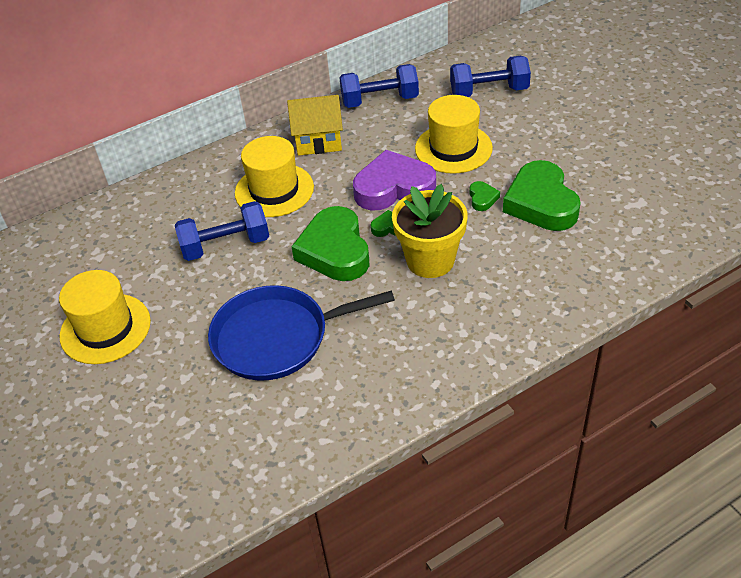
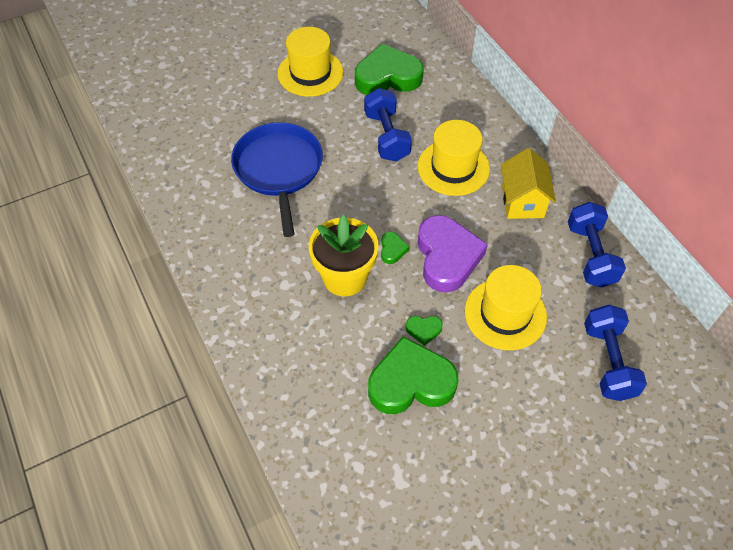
camera: 90 degrees right, 10 degrees up
(335, 251) = (368, 209): green heart -> green heart (387, 77)

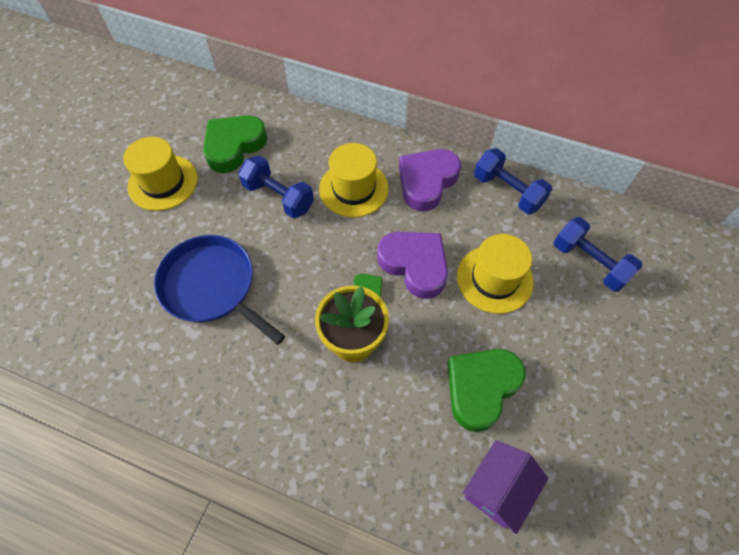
camera: 40 degrees left, 5 degrees up
(352, 458) = (497, 489): none -> purple house
(423, 330) = (451, 337): green heart -> none
(522, 201) = (427, 182): yellow house -> purple heart

